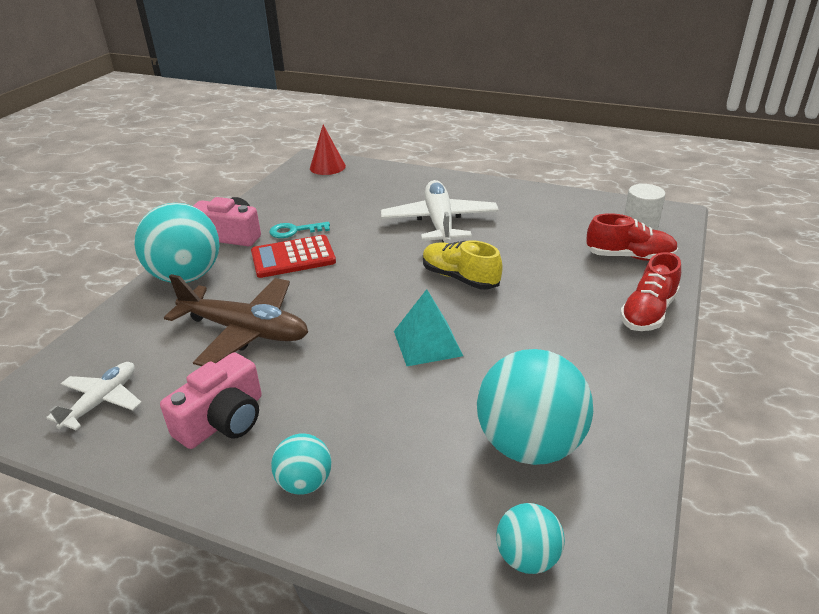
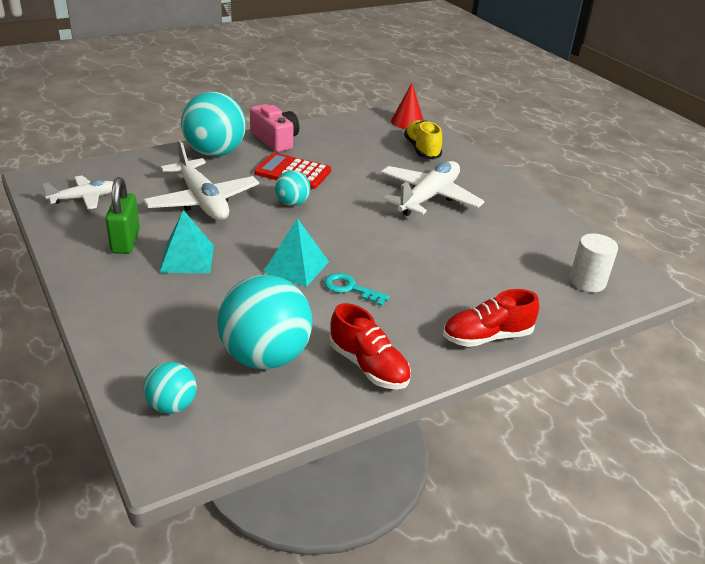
camera: 35 degrees right, 0 degrees up
(223, 420) = (125, 241): pink camera -> green padlock
(245, 331) = (202, 201): brown plane -> white plane
(294, 231) = (319, 156): turquoise key -> turquoise key (350, 288)
(305, 483) = (119, 296): turquoise ball -> turquoise ball (292, 203)
(316, 398) = (187, 258): none -> turquoise pyramid
(460, 278) = (382, 240): yellow shoe -> yellow shoe (422, 150)
(629, 256) = (543, 294): red shoe -> red shoe (368, 366)

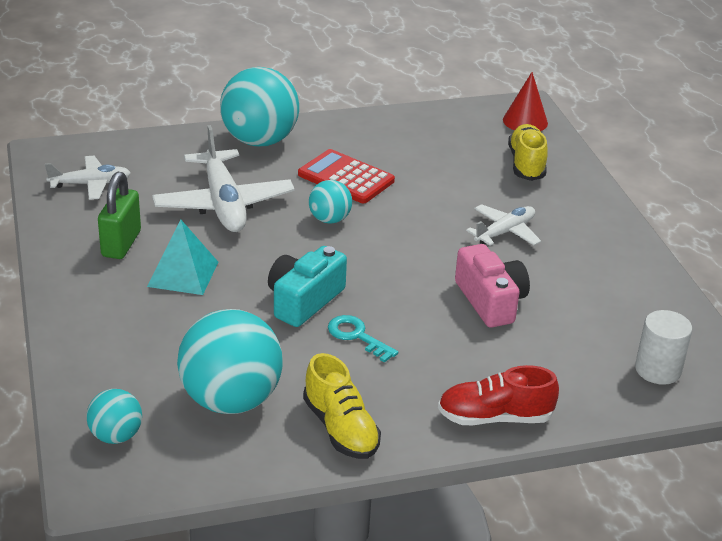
camera: 15 degrees right, 0 degrees up
(275, 140) = (340, 130): pink camera -> pink camera (490, 301)
(296, 266) = (304, 300): turquoise pyramid -> turquoise camera
(368, 366) = (341, 429): red shoe -> yellow shoe
(428, 197) = (505, 232): white plane -> white plane, size x0.58

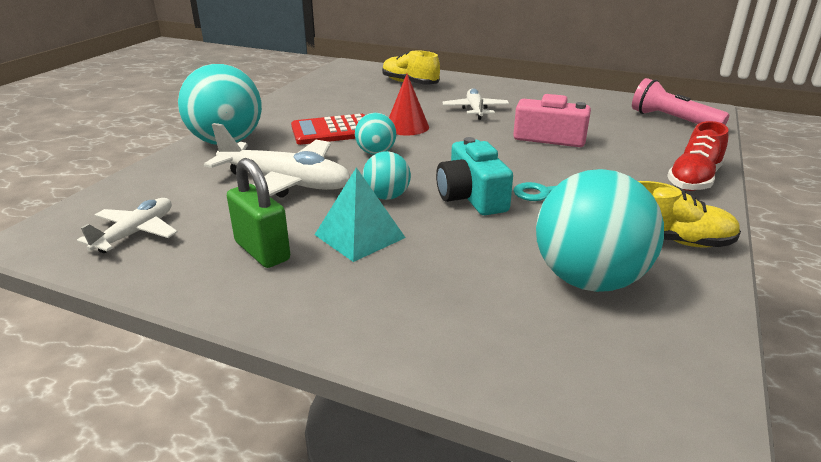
camera: 50 degrees left, 5 degrees down
(116, 436) = (601, 376): turquoise ball -> turquoise ball (387, 196)
(525, 121) = (364, 70): red cone -> red cone (407, 127)
(658, 370) = (672, 120): white cylinder -> pink flashlight

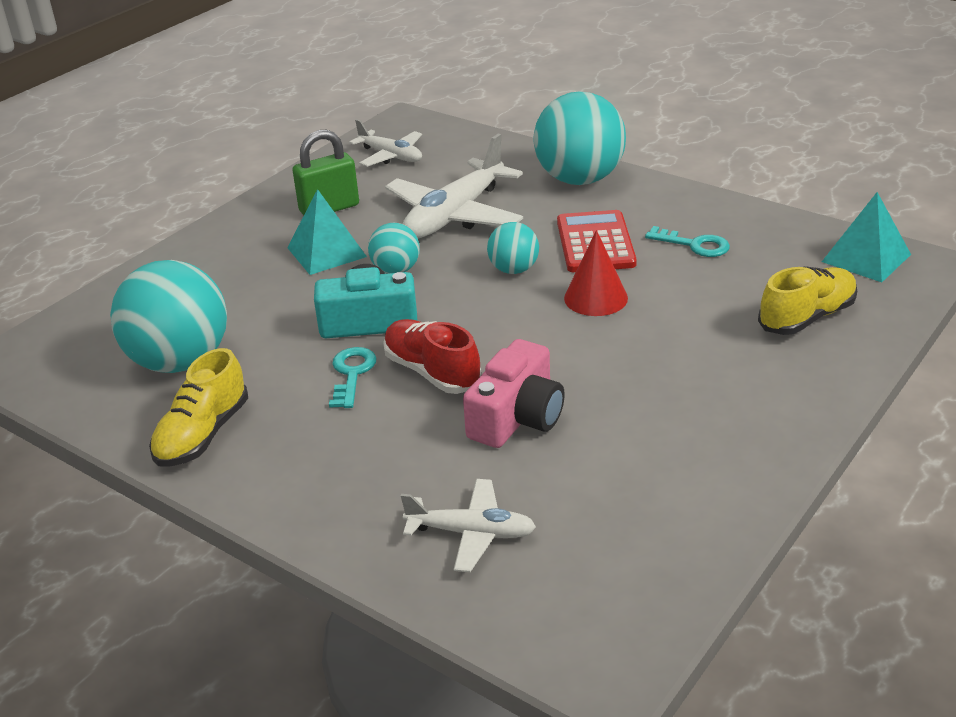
camera: 105 degrees right, 5 degrees up
(333, 106) = (694, 245): none -> turquoise key
(344, 73) = (866, 258): none -> turquoise pyramid
(475, 110) = (654, 366): white plane -> white plane (471, 533)
(672, 120) = (553, 590): pink flashlight -> none
(694, 179) = (322, 514): red shoe -> red shoe (432, 372)

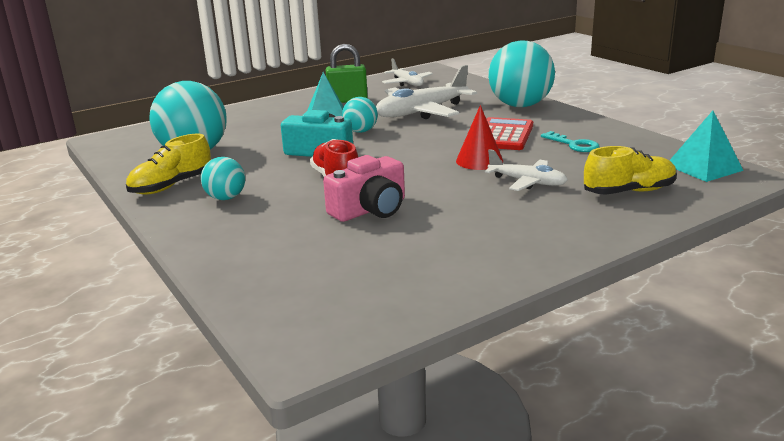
camera: 20 degrees right, 10 degrees down
(352, 374) = (286, 173): turquoise key -> none
(471, 533) = (283, 261): white plane -> white plane (527, 182)
(514, 270) = (436, 140): turquoise ball -> turquoise ball (226, 198)

